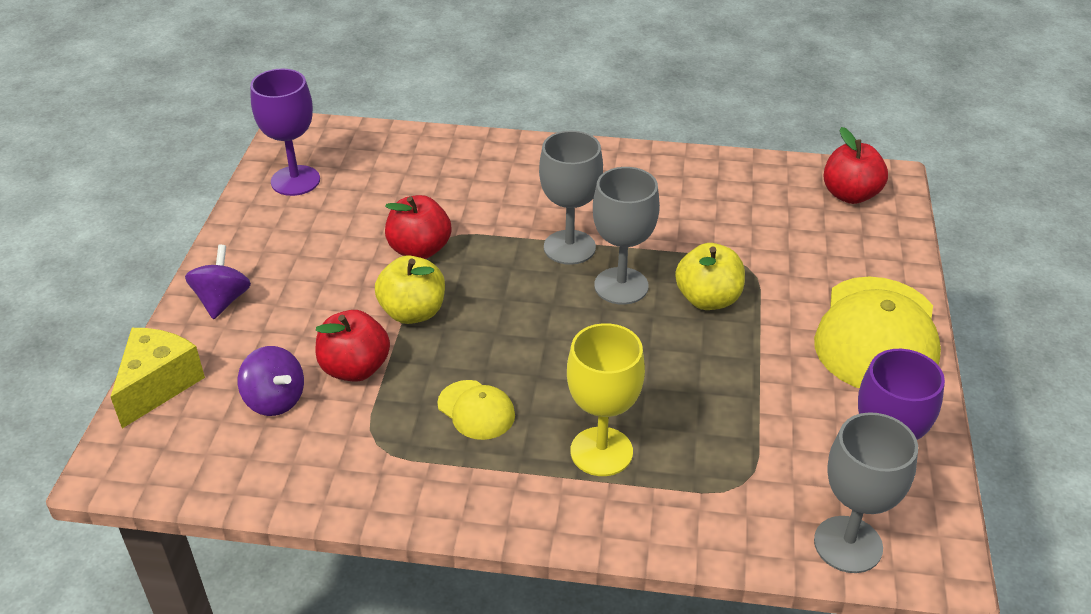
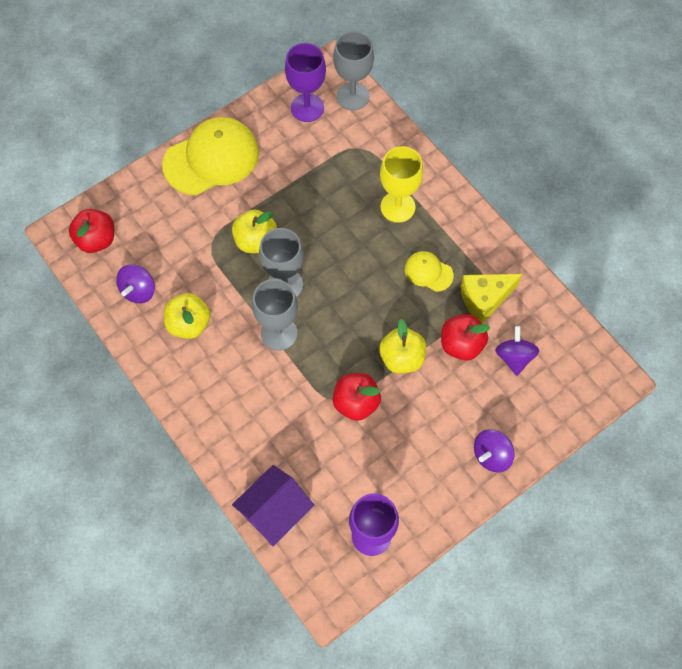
camera: 135 degrees left, 25 degrees up
(158, 385) = (564, 416): yellow cheese -> yellow cheese (484, 299)
(405, 144) = (275, 512): none -> purple house
(476, 410) = (428, 272): yellow cap -> yellow cap turned 60 degrees counterclockwise
(664, 198) = (189, 324): none -> yellow apple
(747, 189) = (139, 291): none -> purple spinning top

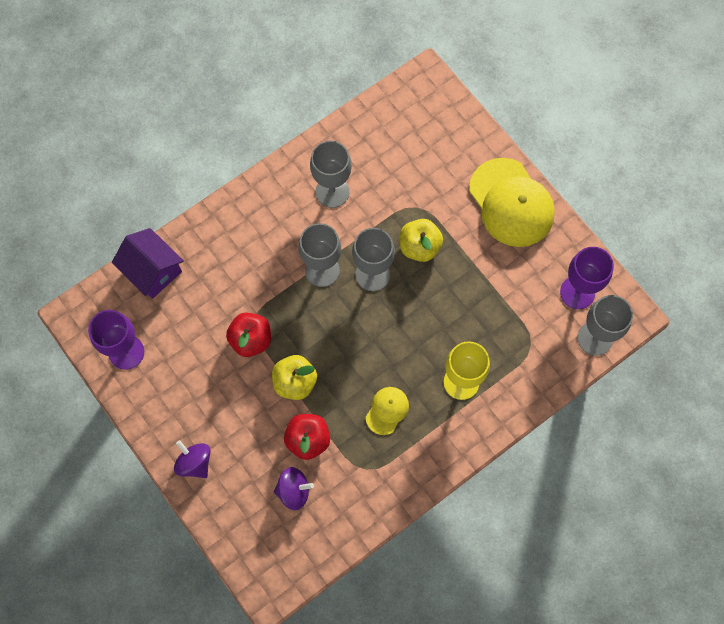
camera: 90 degrees right, 5 degrees up
(96, 240) = (418, 108): red apple -> none
(139, 291) = (366, 147): purple spinning top -> none
(189, 324) = (332, 192): yellow apple -> grey goblet
(484, 299) = (356, 465): yellow cheese -> none

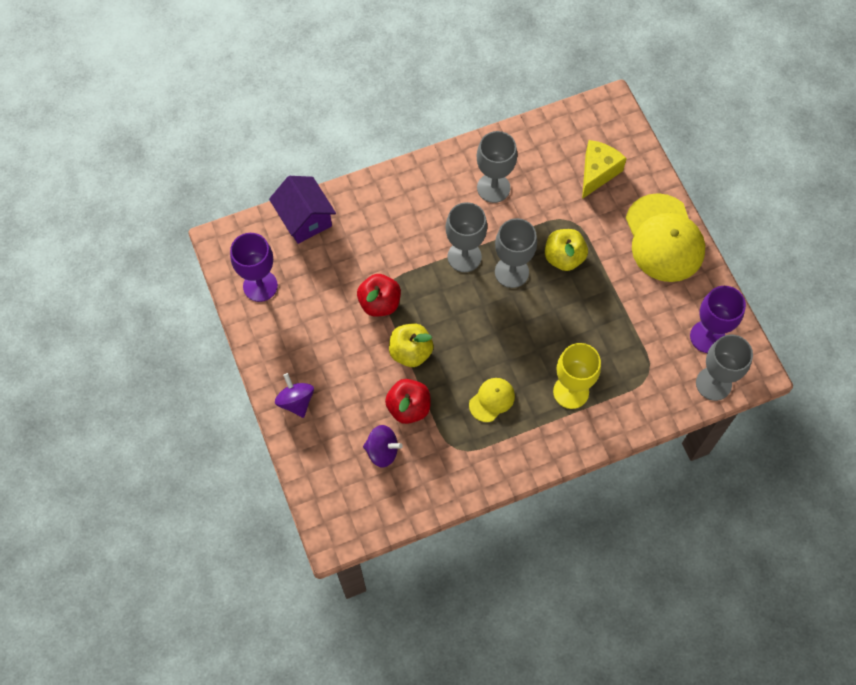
camera: 15 degrees right, 5 degrees down
(430, 151) = (597, 173): none -> yellow cheese

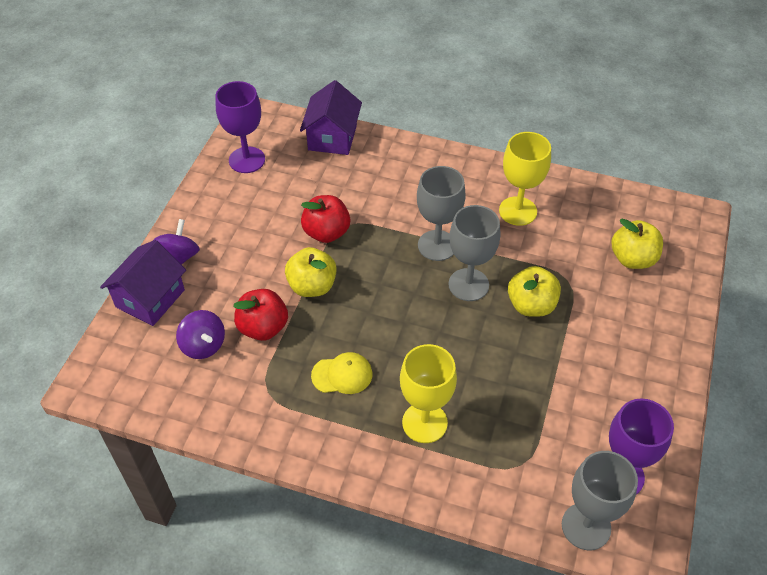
camera: 40 degrees right, 15 degrees down
(309, 447) = (150, 298): none -> purple house
(493, 188) = (518, 211): grey goblet -> yellow goblet
(597, 173) = (632, 259): yellow cheese -> yellow apple
(664, 238) = (653, 355): yellow cap -> none

